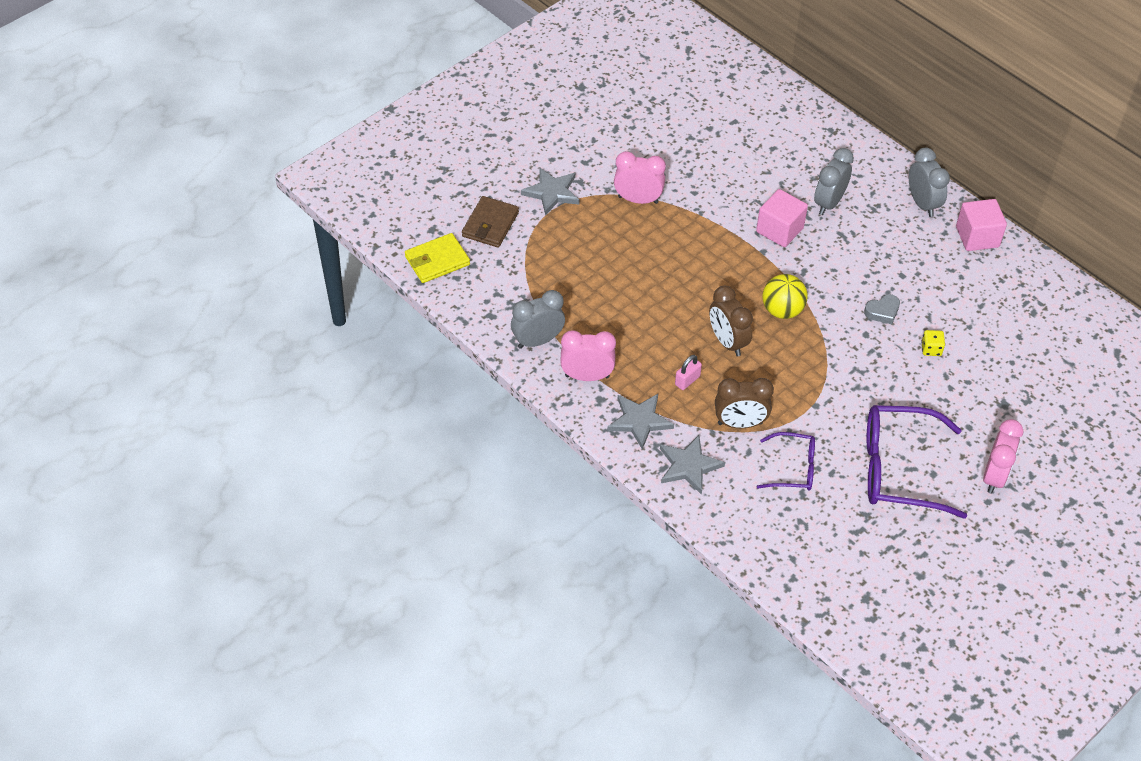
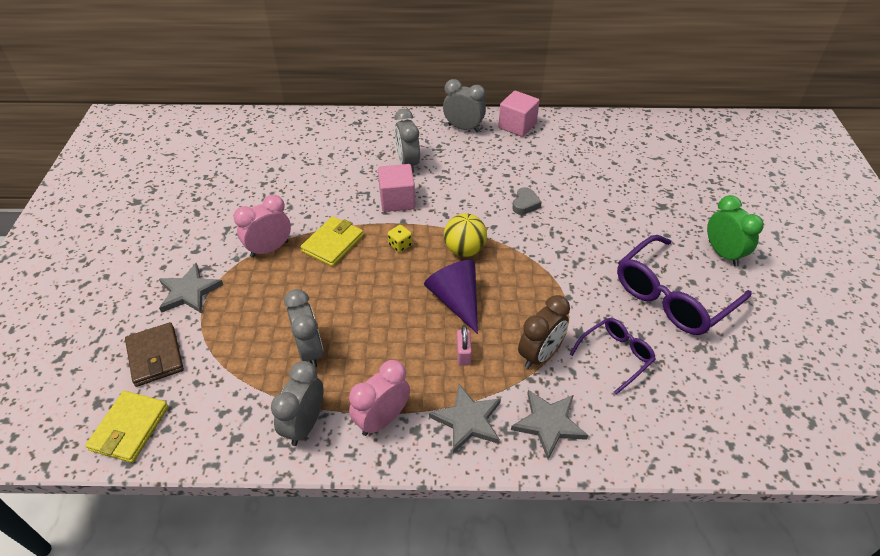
camera: 45 degrees left, 5 degrees down
(588, 297) = (310, 351): none -> grey clock
(688, 230) = (333, 244): none -> yellow wallet
(727, 342) = (456, 301): brown clock -> purple cone
(931, 349) = (582, 205): yellow dice -> yellow dice (400, 245)
(994, 476) = (722, 253): pink clock -> green clock

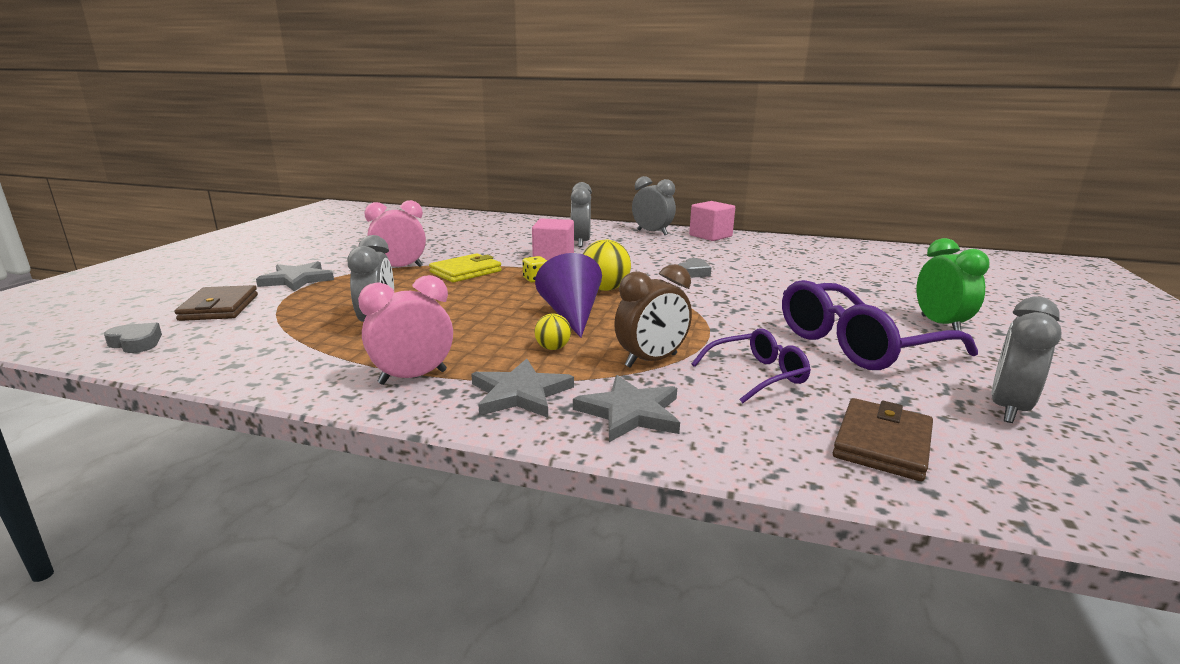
camera: 15 degrees right, 25 degrees down
(129, 428) = (136, 343): yellow wallet -> grey heart
(305, 424) = (319, 367): grey clock -> grey clock (1008, 409)
(463, 354) = (553, 348): pink padlock -> yellow ball
(706, 417) = (882, 443): none -> brown wallet

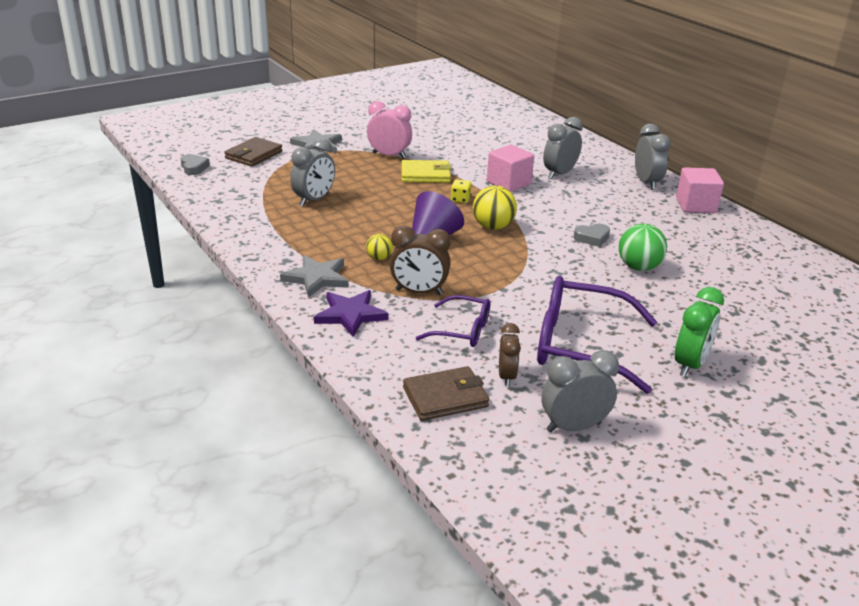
camera: 40 degrees right, 10 degrees up
(413, 377) = (282, 244): pink clock -> none
(630, 412) = (350, 315): grey star -> purple star
(764, 279) = (638, 267): none -> green ball
(875, 395) = (506, 376): none -> brown clock

